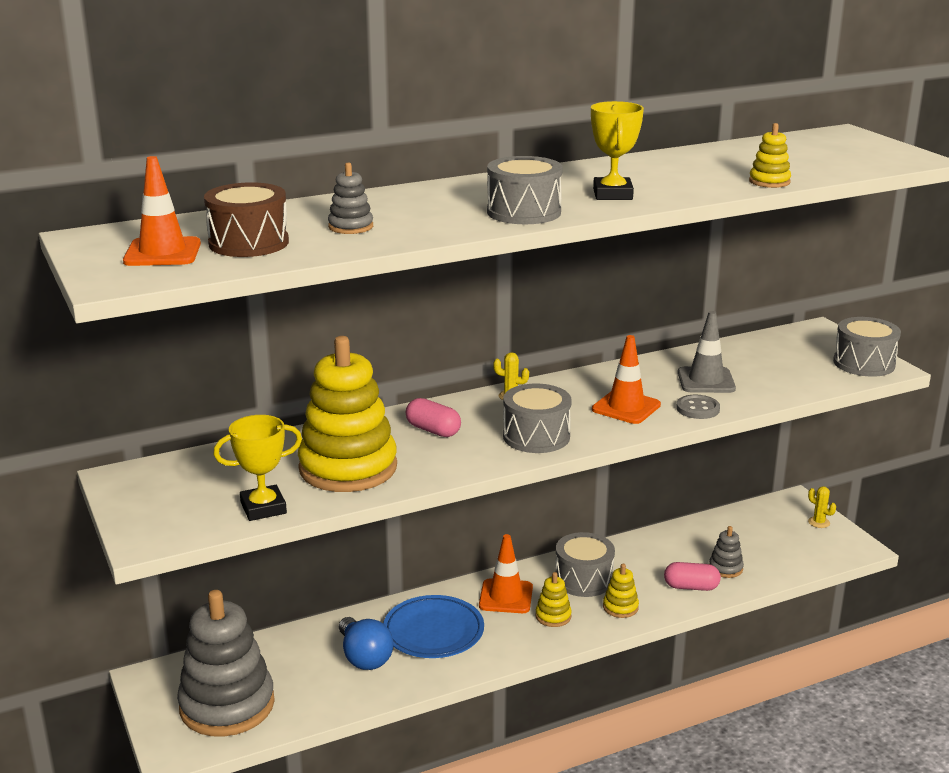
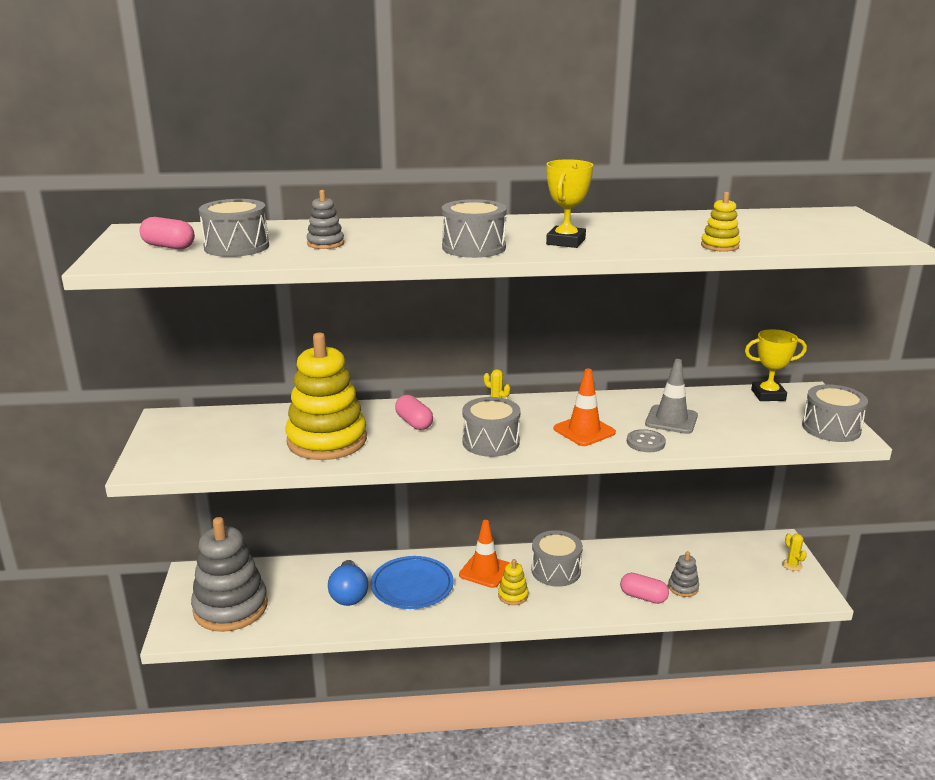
camera: 20 degrees right, 0 degrees up
(162, 253) = (169, 246): orange traffic cone -> pink capsule
(248, 243) = (236, 247): brown drum -> grey drum
(263, 508) = (241, 460): yellow trophy -> yellow trophy (768, 395)
(620, 607) = (572, 601): yellow stacking toy -> none

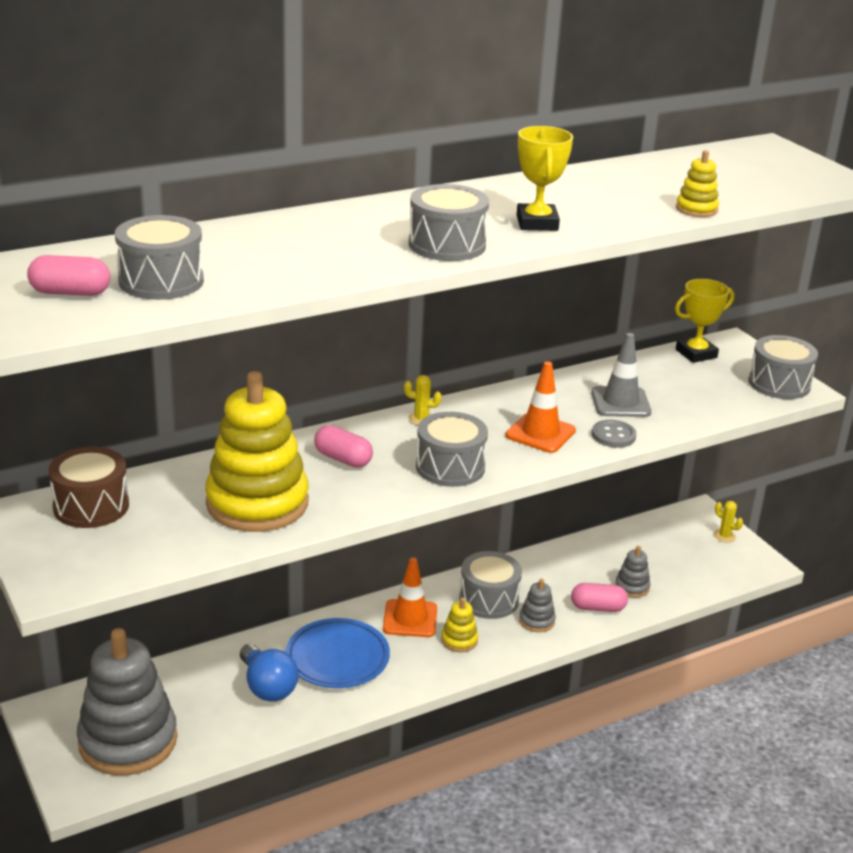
camera: 25 degrees left, 5 degrees up
(216, 422) = (91, 506): none -> brown drum
(325, 243) = (267, 261): grey stacking toy -> grey stacking toy (537, 621)

